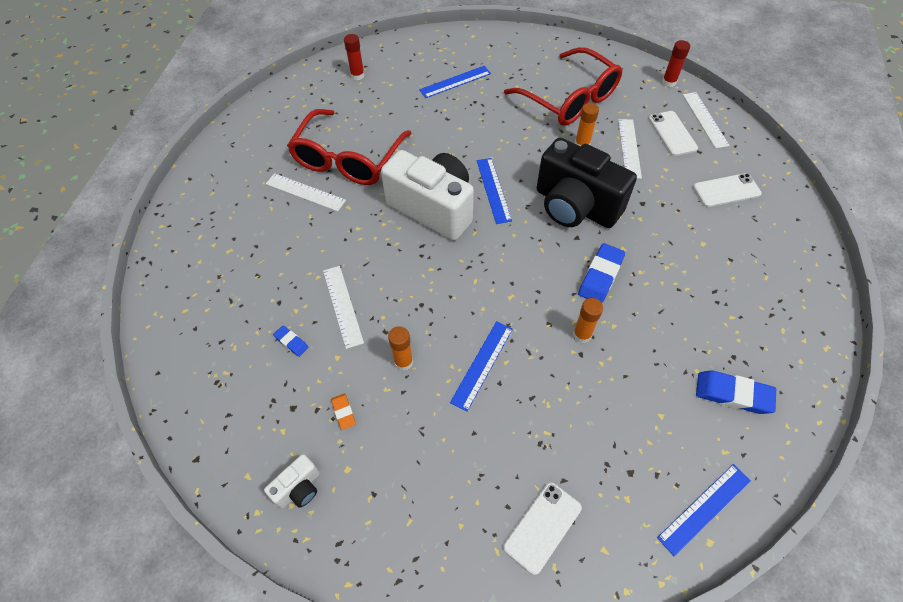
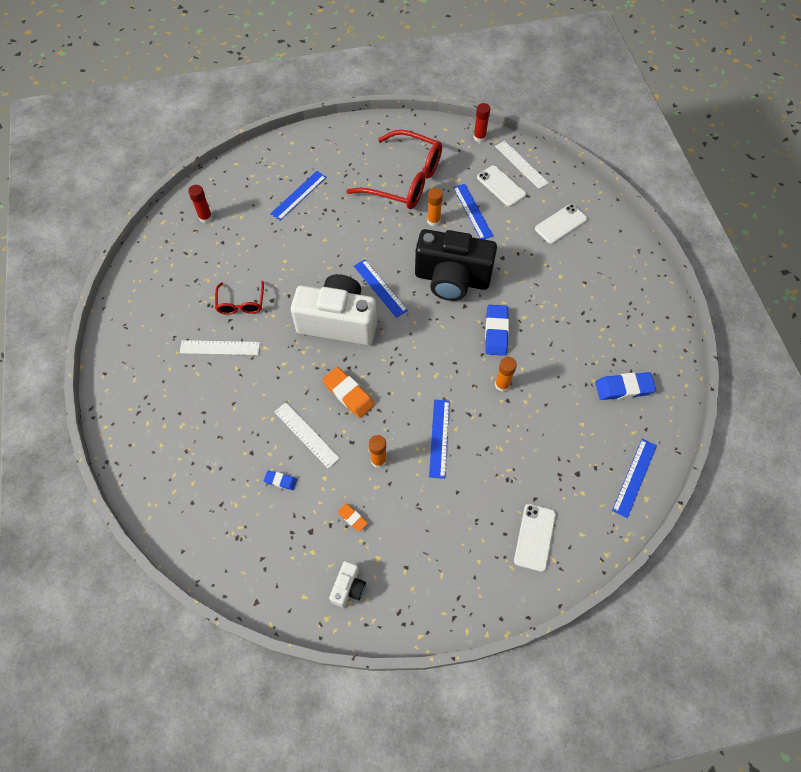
camera: 25 degrees left, 5 degrees up
(348, 159) = (241, 303): red glasses -> red glasses, size x0.50
(407, 281) = (348, 394): none -> orange eraser
(629, 148) = (472, 211): white ruler -> blue ruler

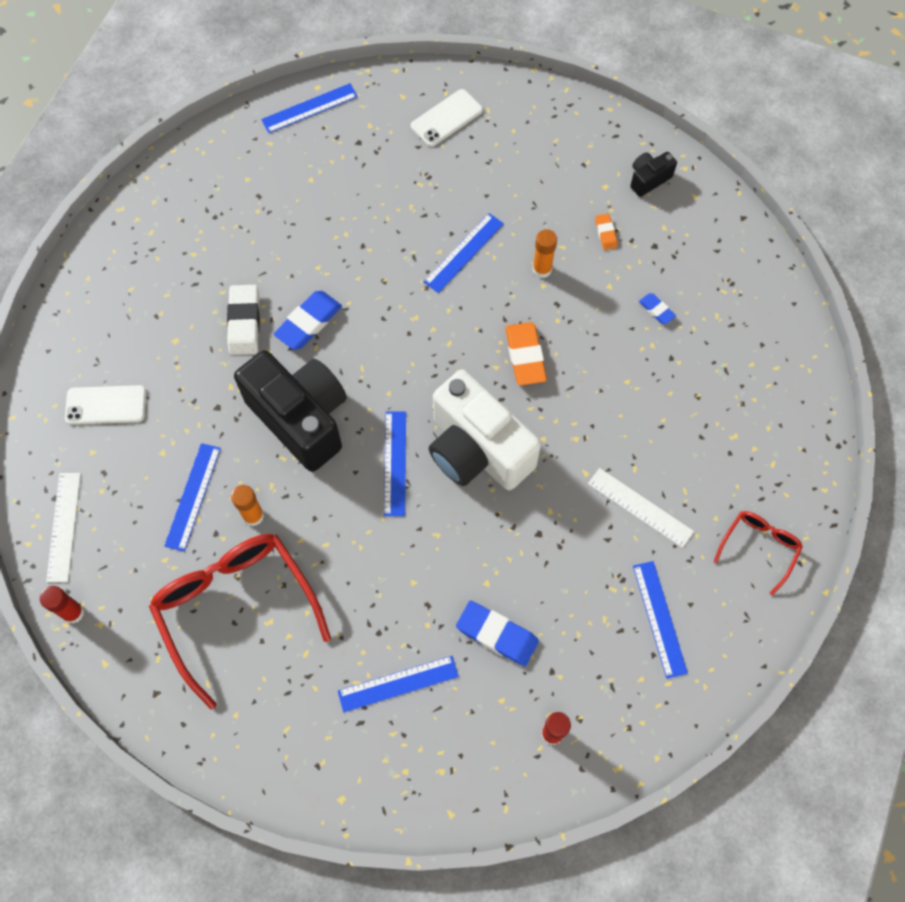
camera: 145 degrees left, 5 degrees up
(176, 297) = (659, 618): none -> blue ruler
(241, 303) = (580, 553): red glasses -> red glasses (759, 547)
(306, 434) = (600, 340): white ruler -> none
(348, 587) = (648, 179): white camera -> black camera
(501, 186) = (122, 510): white phone -> none
(502, 385) = (354, 264): orange glue stick -> none
(533, 309) = (244, 322): none -> white eraser
(624, 388) = (235, 185): blue eraser -> blue eraser (497, 635)

